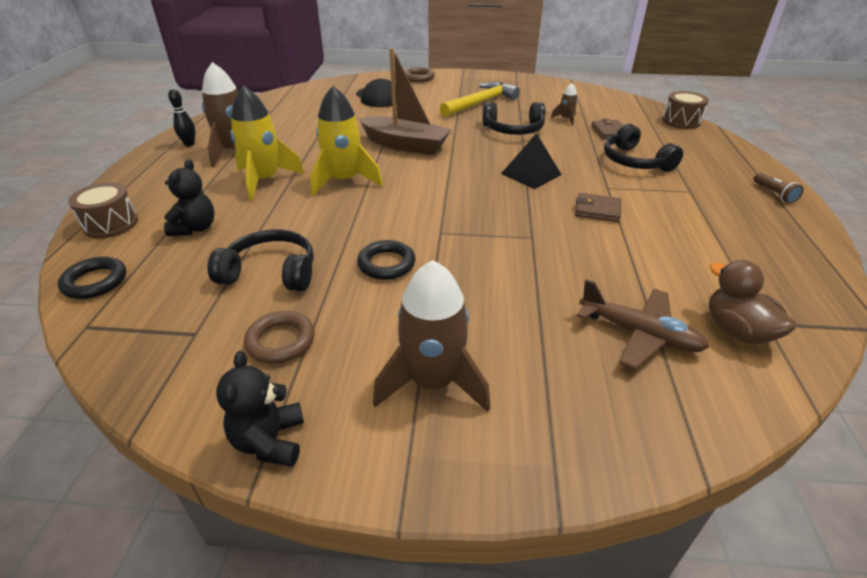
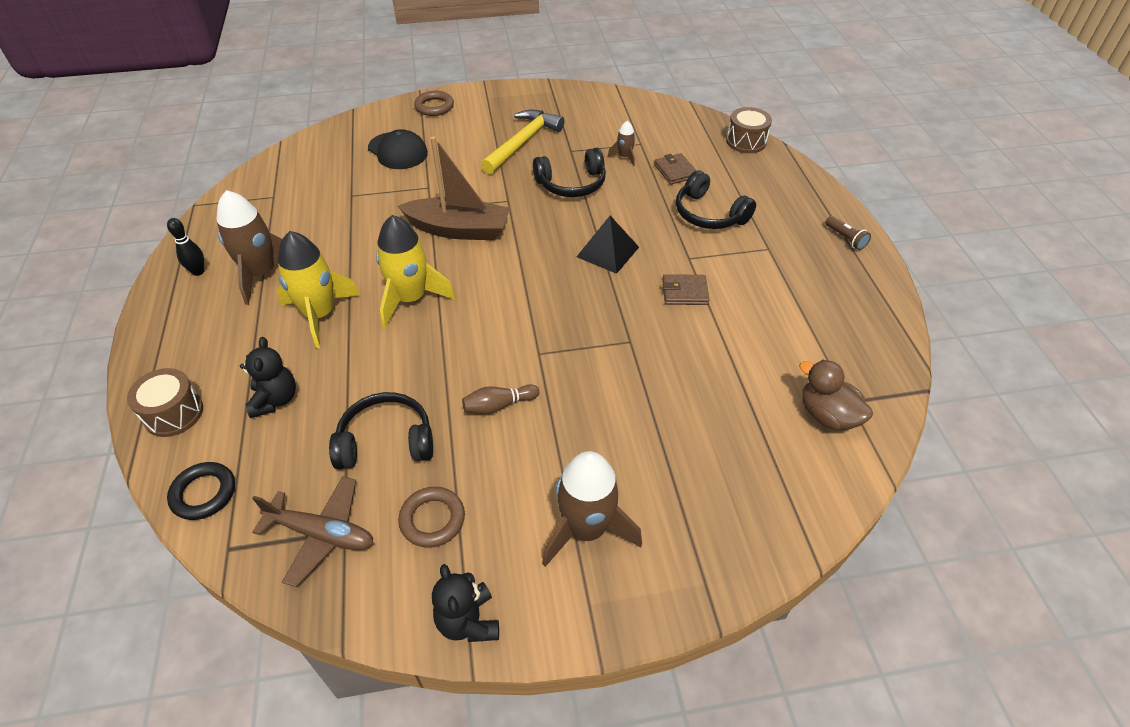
camera: 15 degrees left, 10 degrees up
(386, 264) = (498, 405): black ring -> brown bowling pin
(639, 334) = (748, 438): brown plane -> brown plane (321, 534)

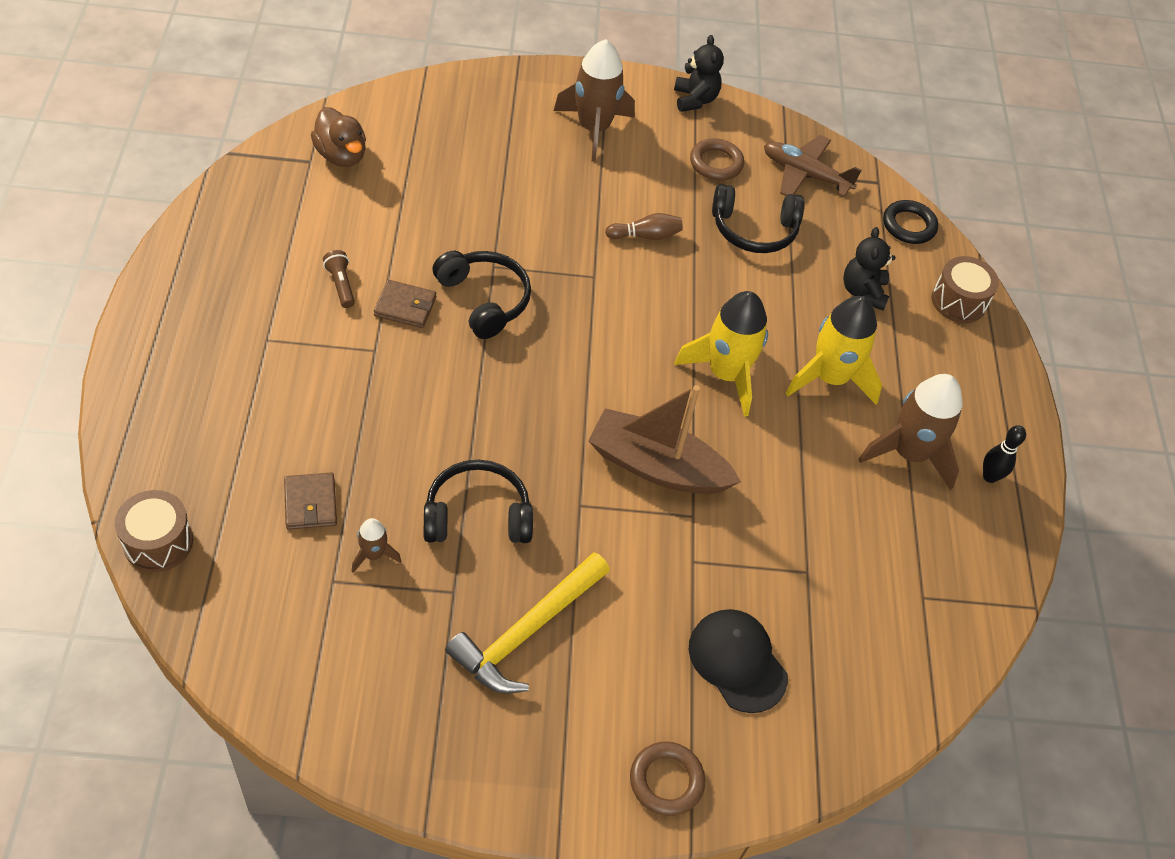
camera: 175 degrees left, 5 degrees up
(607, 251) = (472, 383): black pyramid -> none
(708, 214) = (309, 411): black headphones -> black headphones (484, 299)
(845, 238) = (158, 330): brown flashlight -> brown flashlight (341, 285)

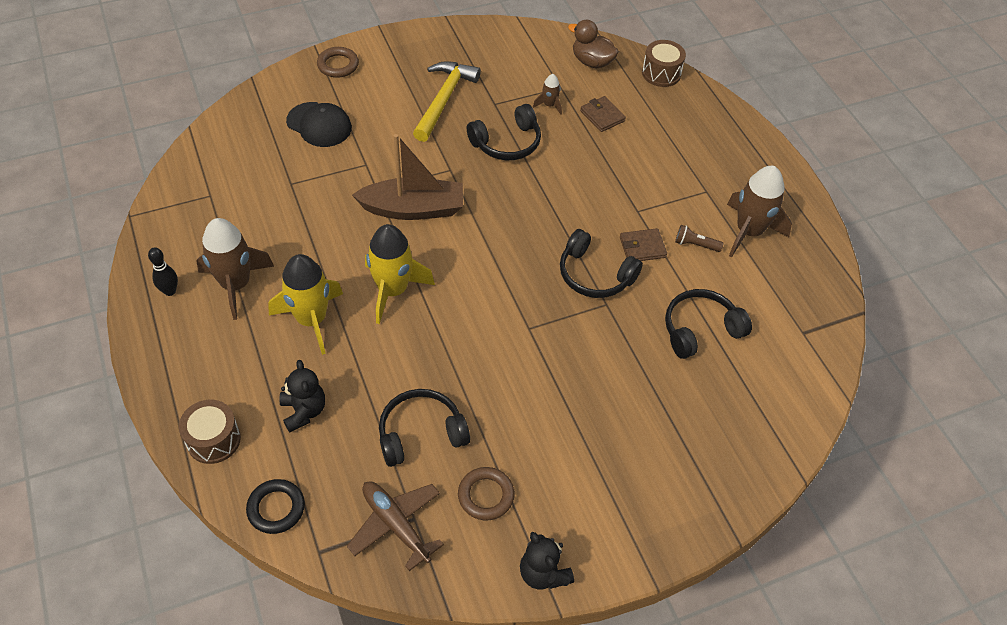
camera: 160 degrees right, 0 degrees up
(341, 155) = (787, 348): brown duck -> brown duck (592, 62)
(341, 285) = (695, 245): brown flashlight -> brown flashlight turned 150 degrees clockwise
(414, 205) = (700, 329): none -> black headphones
(594, 128) = (615, 481): brown rocket -> brown rocket (748, 232)
(645, 236) = (509, 384): brown bowling pin -> none
(805, 174) = (396, 525): brown plane -> brown plane turned 135 degrees counterclockwise

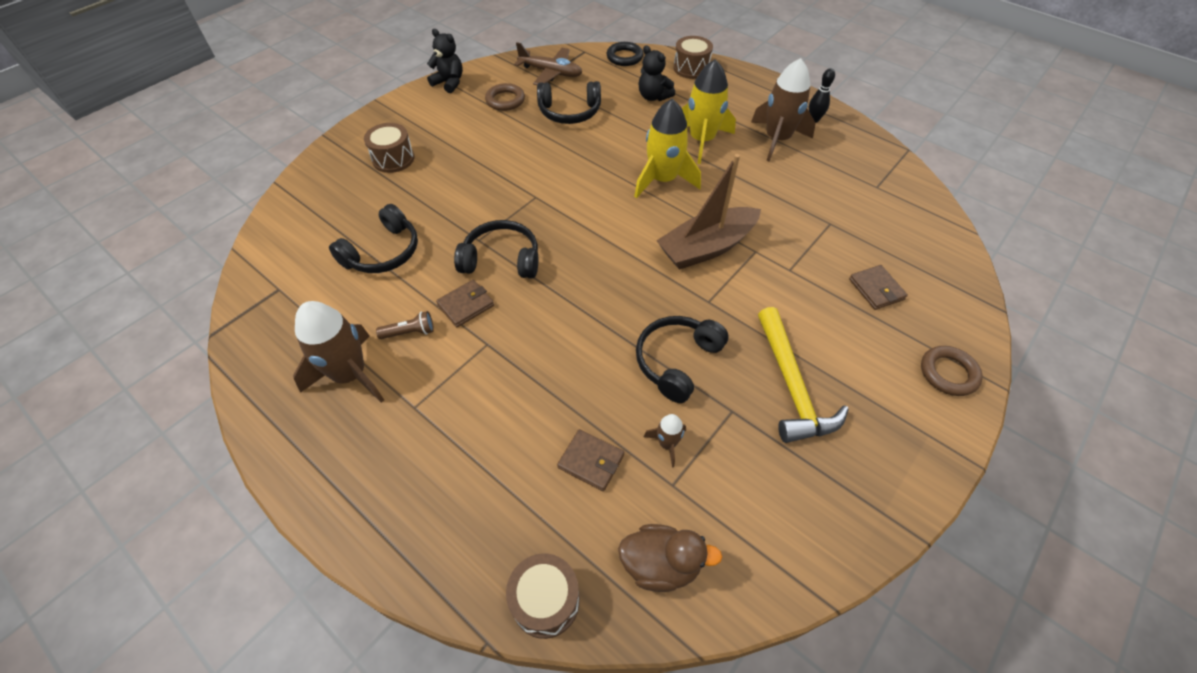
camera: 155 degrees right, 0 degrees up
(319, 125) = (876, 289): black cap -> brown wallet
(420, 433) = (569, 112): black headphones -> black headphones turned 45 degrees clockwise
(660, 453) = (393, 159): none -> brown drum

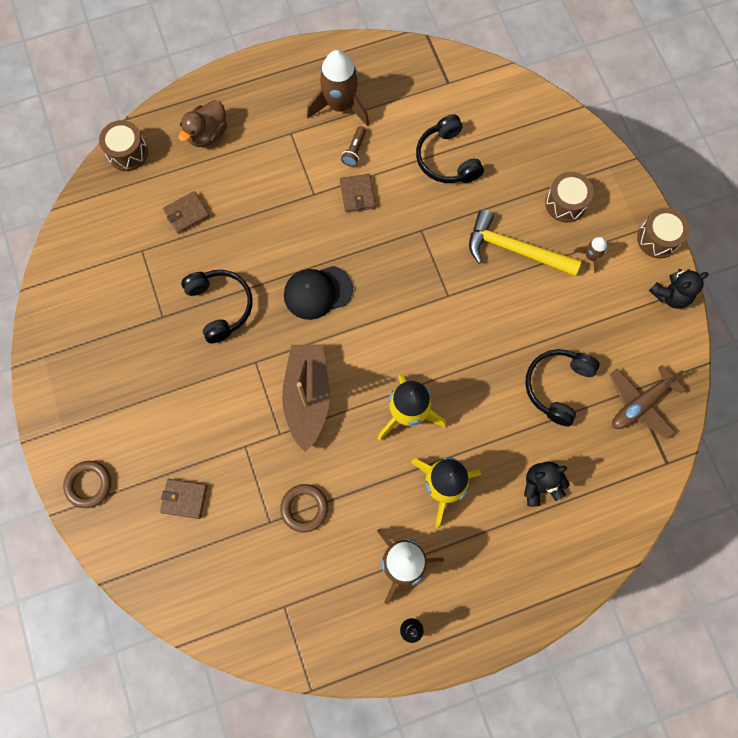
camera: 120 degrees right, 20 degrees up
(501, 259) = (389, 237): black headphones -> none
(505, 100) = (610, 335): brown ring -> brown ring (304, 508)
(599, 287) = (317, 292): none -> black cap
(624, 57) = (633, 501): black ring -> none
(660, 564) = (105, 217): brown duck -> brown duck (207, 134)
(667, 444) = (168, 263): brown rocket -> brown rocket (591, 256)
(691, 68) = (572, 562): brown drum -> brown drum (657, 239)
(791, 386) = (153, 368): yellow hammer -> yellow hammer (514, 249)

